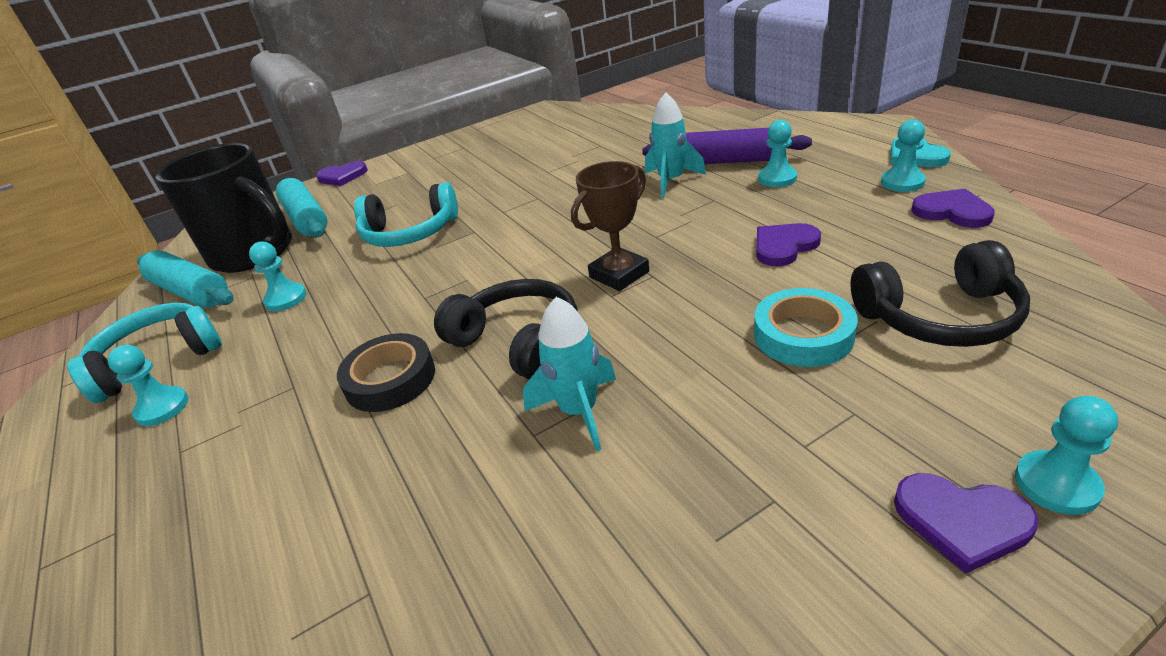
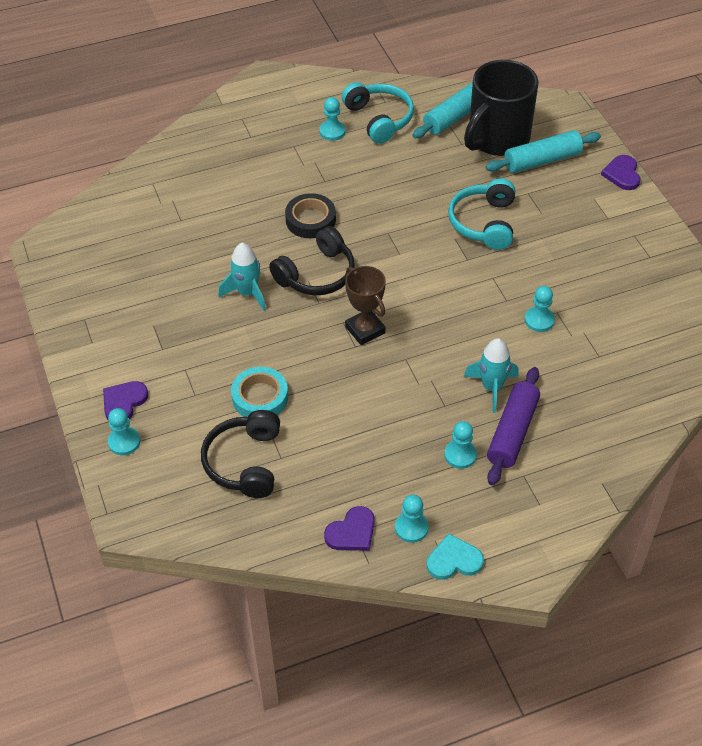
camera: 95 degrees right, 15 degrees up
(286, 299) = (421, 165): turquoise pawn -> turquoise pawn (539, 320)
(784, 246) = (355, 422): purple heart -> none

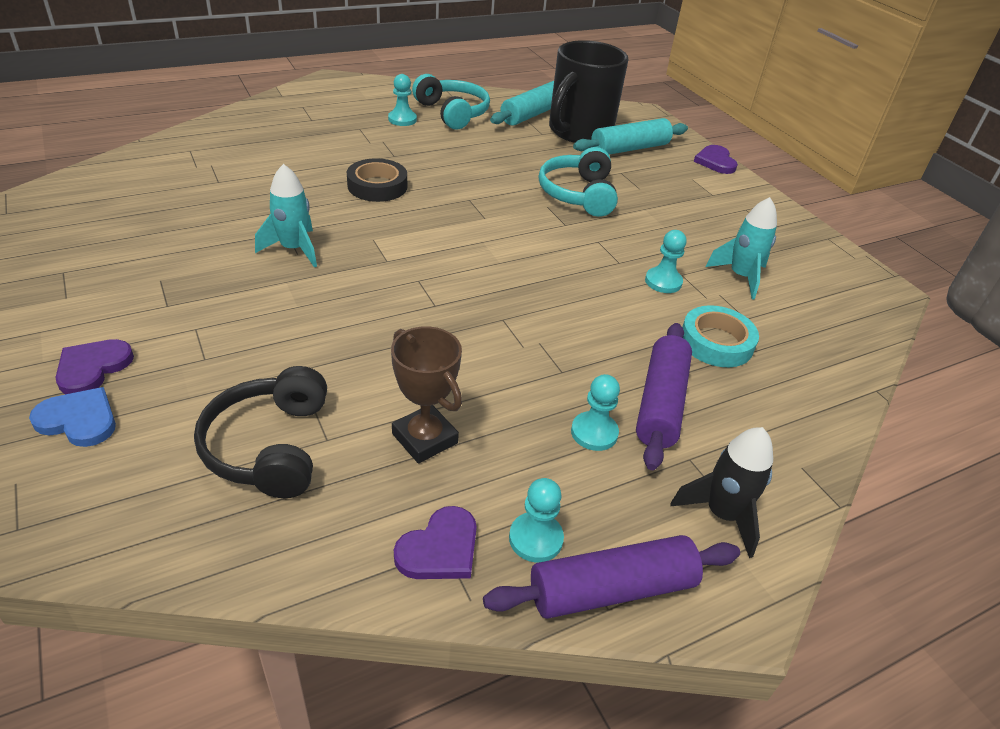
camera: 10 degrees left, 10 degrees down
(124, 442) = (79, 420): turquoise pawn -> blue heart
(260, 397) = (301, 362): turquoise tape -> turquoise tape (716, 342)
(317, 274) = (384, 233): black headphones -> none
(365, 330) = (447, 288): brown trophy -> brown trophy (425, 438)
(454, 560) = (611, 589): turquoise heart -> purple rolling pin
(492, 387) = (621, 351): turquoise rocket -> turquoise rocket (740, 277)
(535, 515) = (721, 514): none -> black rocket

